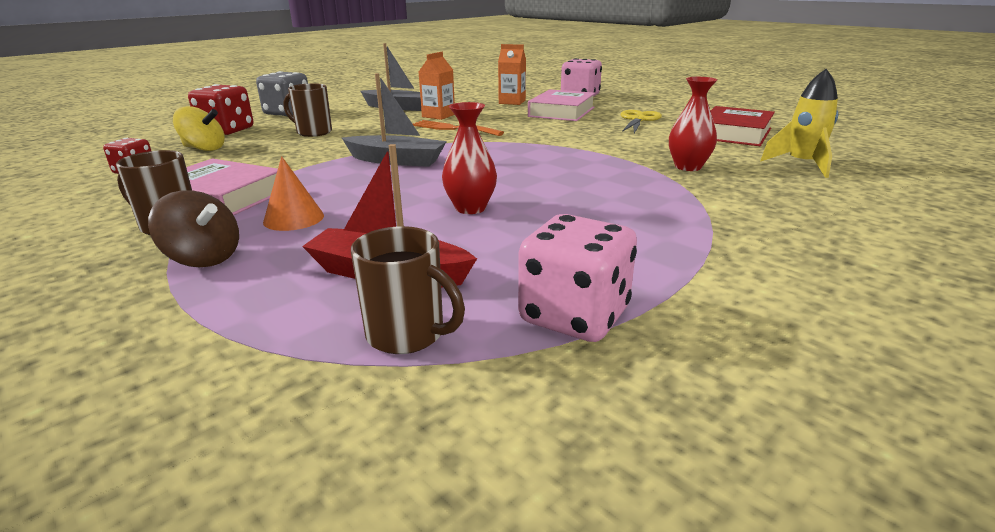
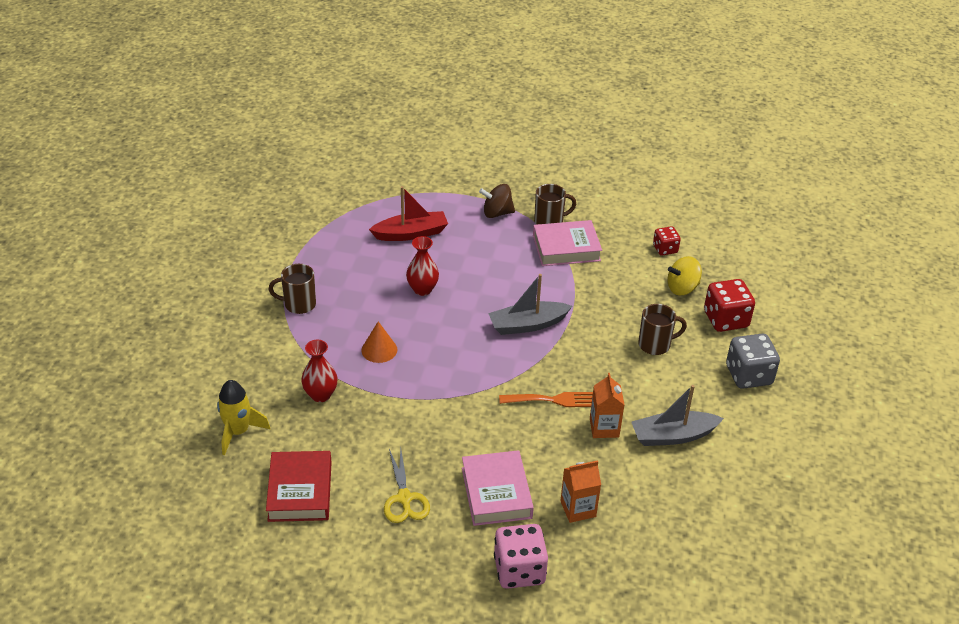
camera: 145 degrees right, 15 degrees up
(293, 218) = (500, 248): orange cone -> orange cone (379, 350)
(407, 335) = (374, 213): brown mug -> brown mug (299, 304)
(574, 316) = (323, 240): pink dice -> none

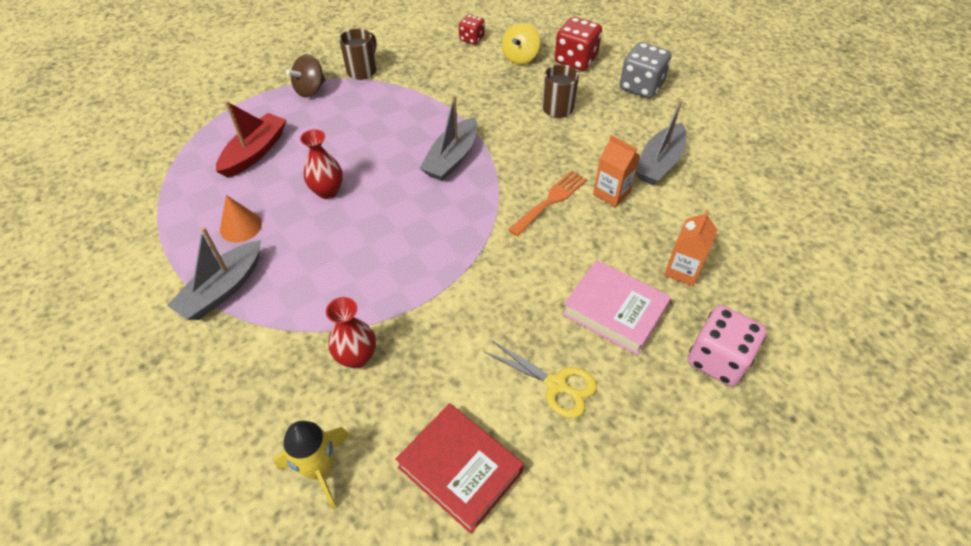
camera: 45 degrees left, 10 degrees up
(299, 304) = (223, 289): brown mug -> grey boat
(379, 350) = (357, 271): orange cone -> orange cone (240, 226)
(566, 248) = (401, 82): pink book -> none

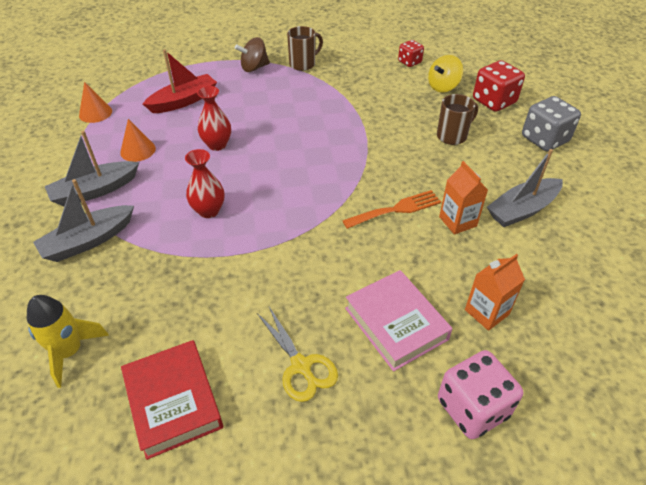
camera: 25 degrees right, 5 degrees down
(156, 198) = (95, 113): none -> orange cone
(356, 357) = (154, 277): red vase -> red vase (209, 211)
(452, 158) = (332, 149): grey boat -> grey boat (88, 241)

